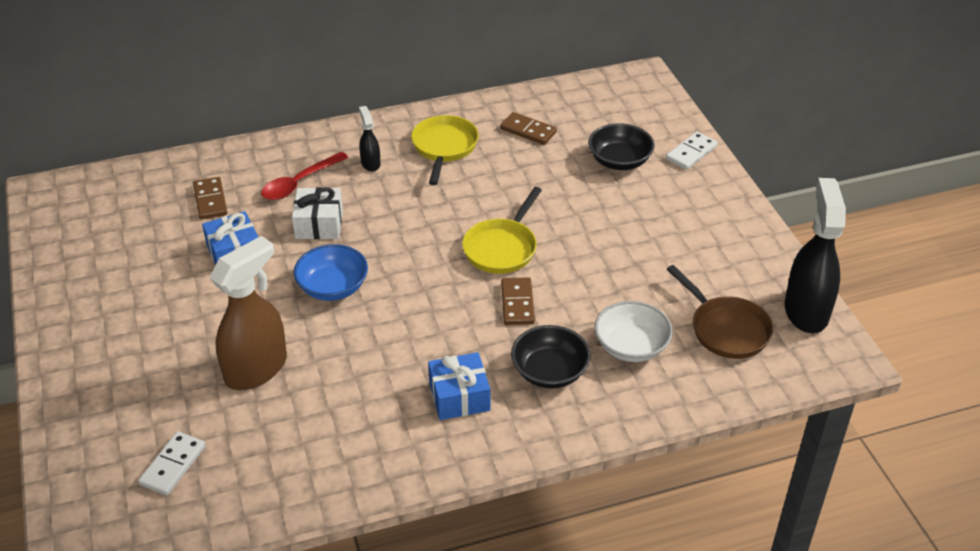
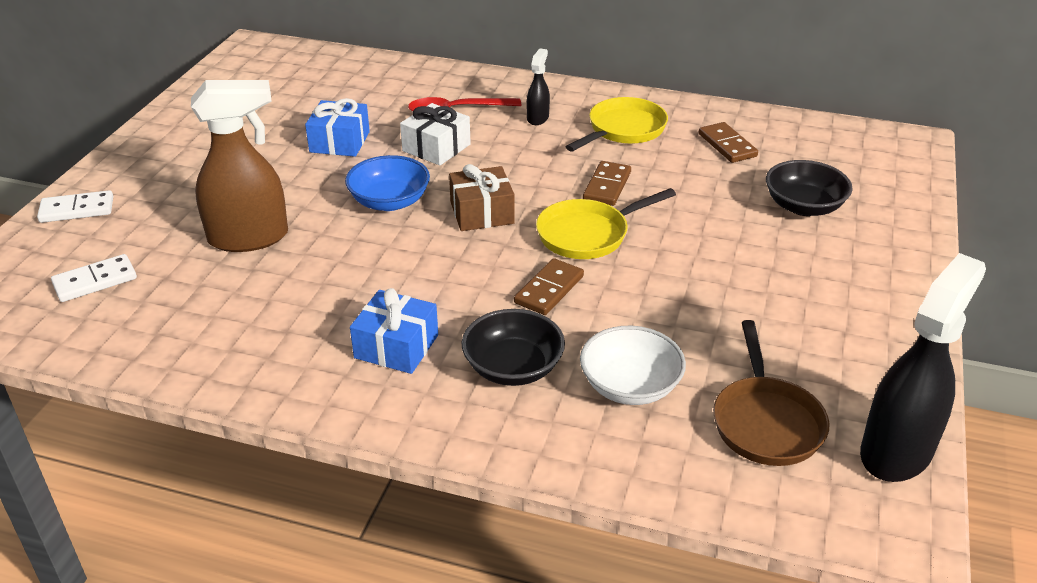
camera: 35 degrees right, 5 degrees down
(210, 200) = (367, 96): brown domino -> brown domino (607, 186)
(411, 265) = (482, 213): none -> brown gift
(691, 153) = (901, 229): white domino -> white domino (77, 210)

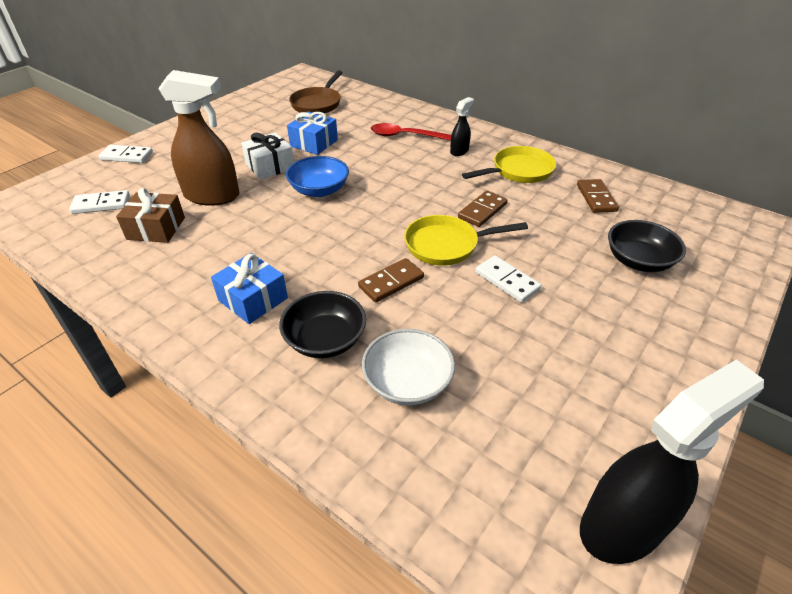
camera: 20 degrees right, 5 degrees up
(436, 147) = (375, 159): white gift -> white gift (270, 166)
(482, 213) = (377, 211): brown gift -> brown gift (156, 228)
(677, 258) = (507, 281): none -> white domino
(766, 421) = (508, 452): brown pan -> brown pan (317, 103)

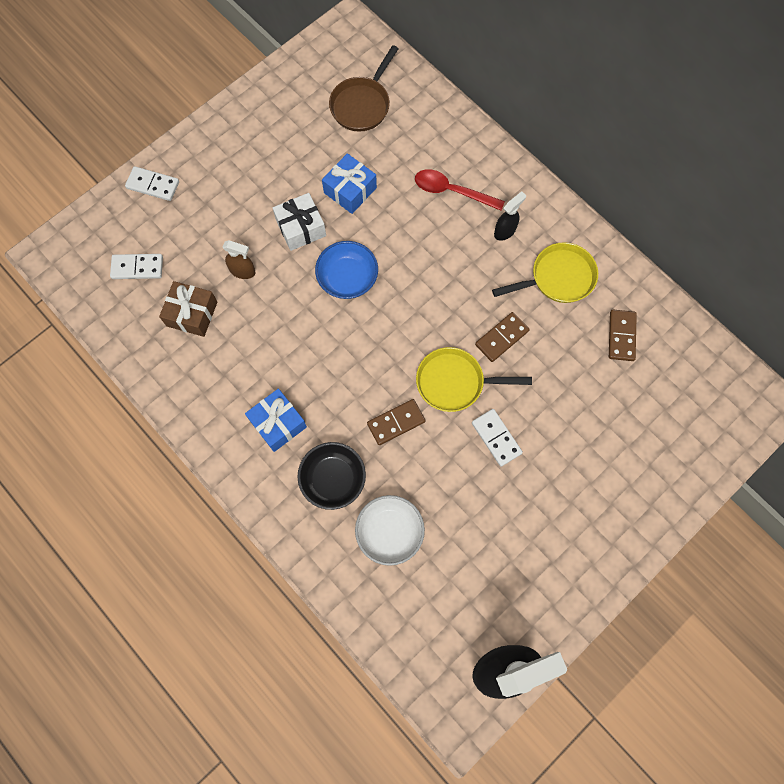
camera: 10 degrees right, 30 degrees up
(212, 196) = (243, 271): brown spray bottle -> brown spray bottle, size x0.48
(638, 261) = (623, 433): black bowl -> none

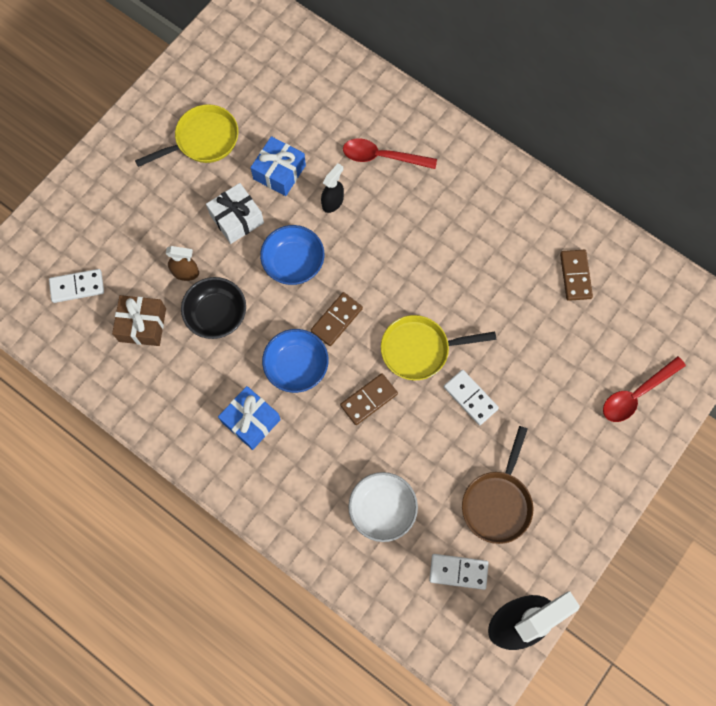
camera: 10 degrees left, 0 degrees up
(153, 185) = (76, 199): white domino -> white domino (458, 571)
(332, 378) = (296, 366): none -> blue bowl
(333, 479) = (316, 466): black bowl -> black bowl (216, 314)
(362, 104) = (275, 81): brown pan -> brown pan (497, 502)
(501, 338) = (458, 297): brown domino -> brown domino (336, 320)
(505, 231) = (442, 189): black spray bottle -> black spray bottle (333, 202)
(558, 278) = (503, 228): yellow pan -> yellow pan (203, 140)
(662, 463) = (636, 394): none -> red spoon

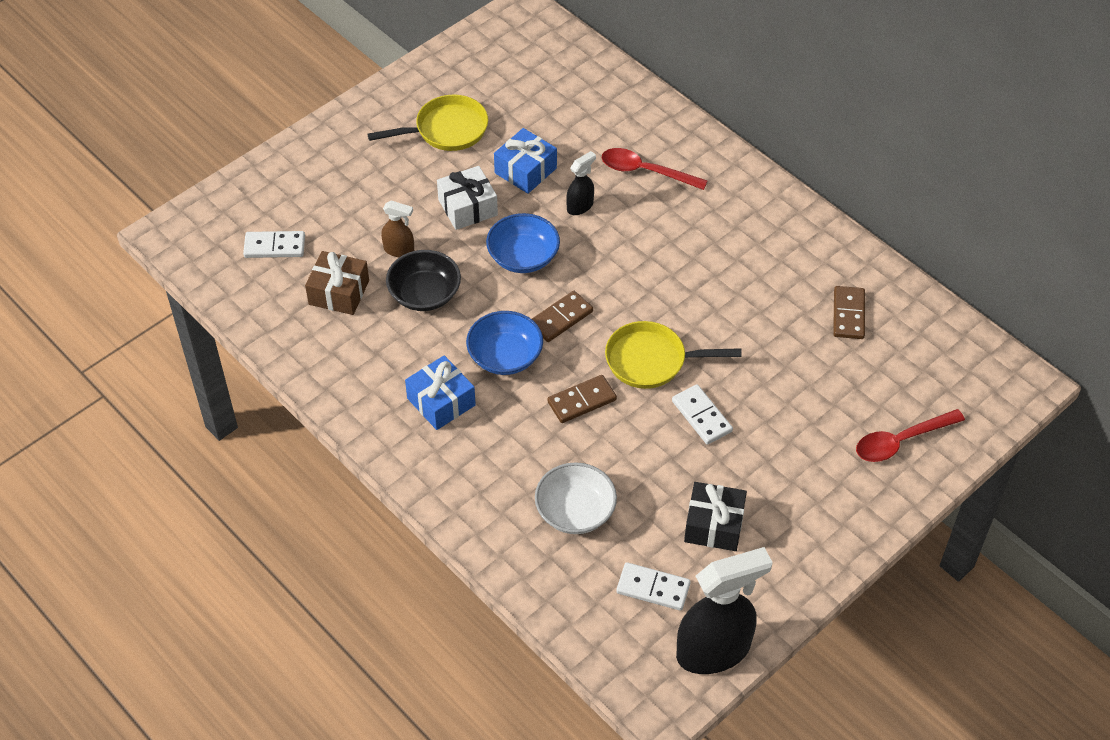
camera: 10 degrees right, 20 degrees down
(497, 502) = (714, 525): brown pan -> black gift

